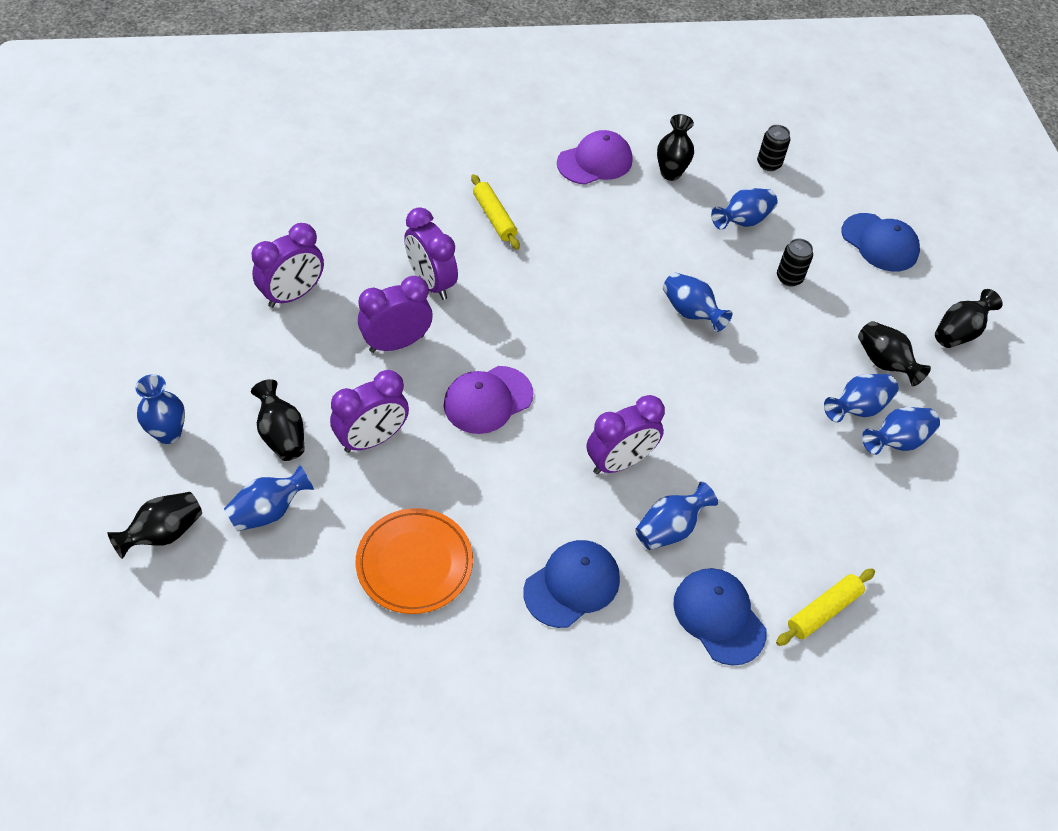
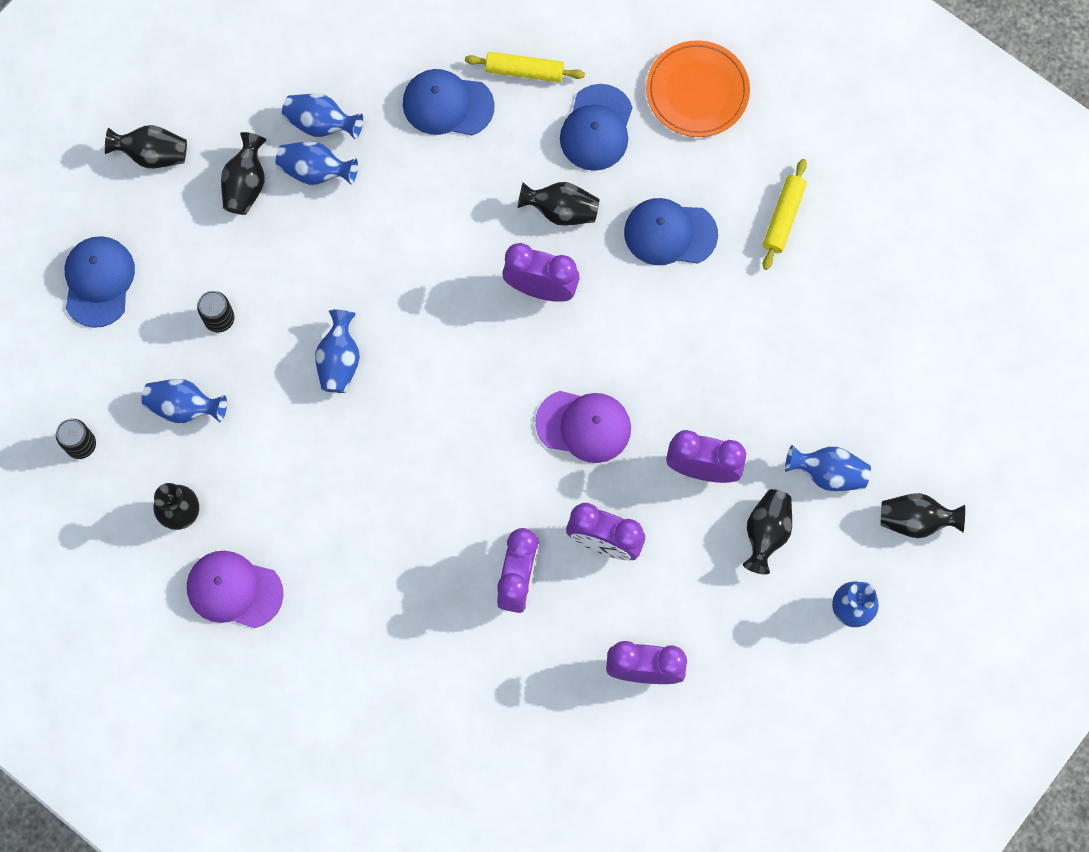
camera: 130 degrees left, 20 degrees up
(414, 563) = (761, 342): orange plate -> orange plate (697, 91)
(494, 217) = (394, 605): yellow rolling pin -> yellow rolling pin (783, 217)
(670, 528) = (561, 211): blue vase -> black vase
(840, 532) = (447, 104): none -> blue cap

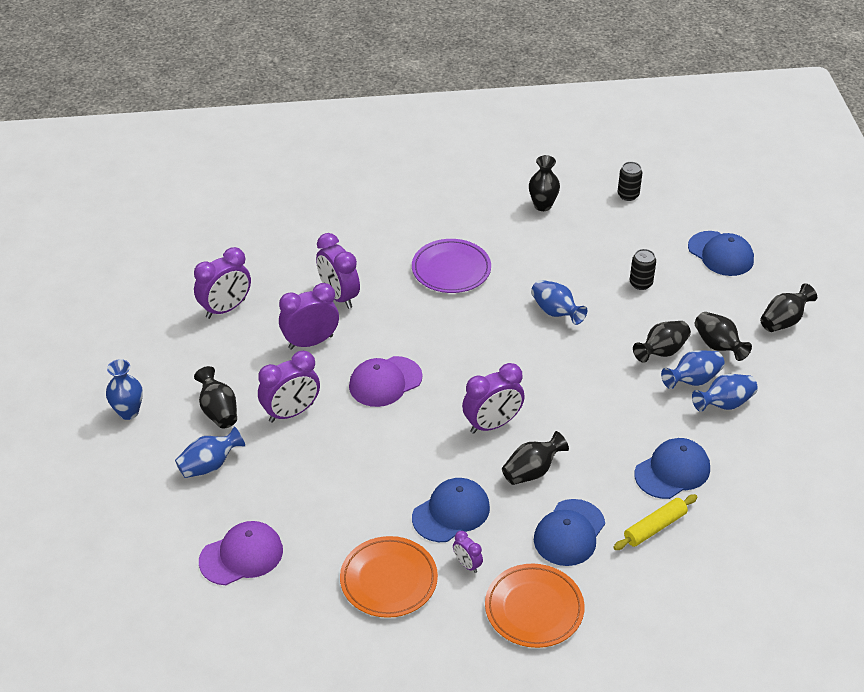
camera: 135 degrees right, 30 degrees down
(184, 407) = (603, 241): blue vase -> none
(234, 590) = (478, 199): purple cap -> purple cap (241, 555)
(374, 512) = (451, 269): none -> purple plate
(596, 128) = (569, 533): blue cap -> blue cap turned 120 degrees counterclockwise
(707, 174) = (467, 564): none -> purple clock
(783, 217) = (388, 580): yellow rolling pin -> orange plate
(915, 520) = (127, 482): black vase -> black vase (662, 352)

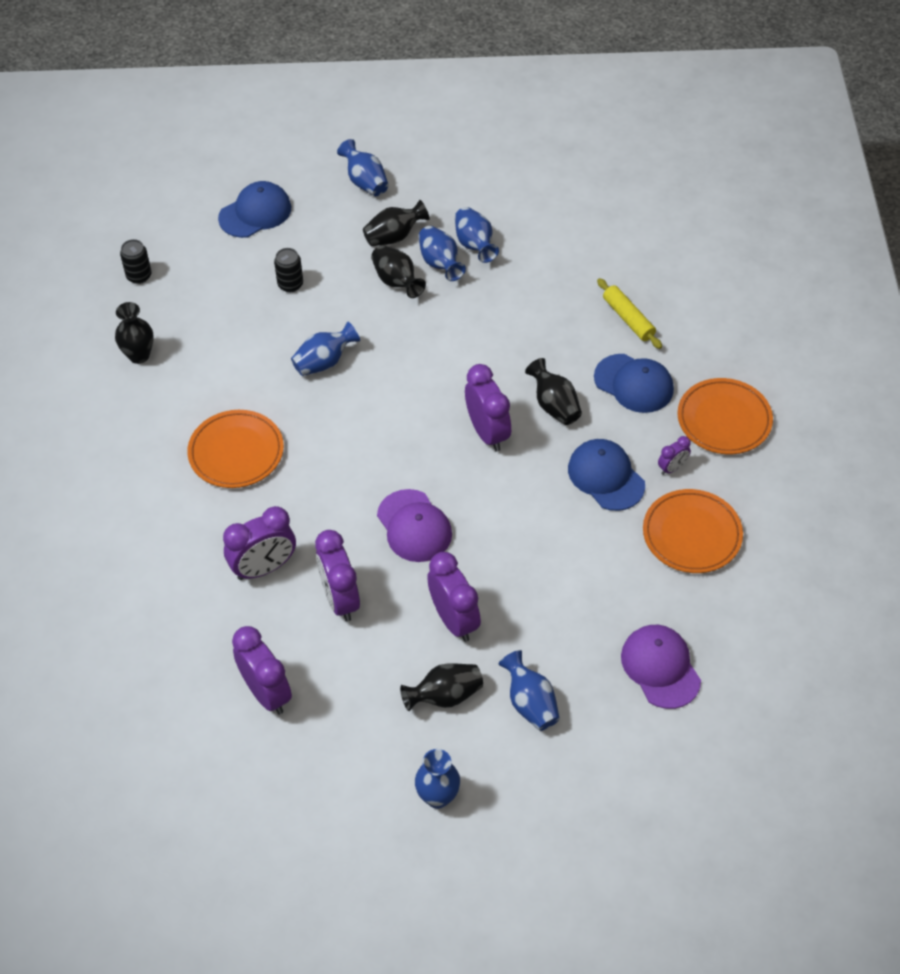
camera: 85 degrees left, 10 degrees up
(451, 269) = (236, 452): purple plate -> orange plate
(672, 471) = (559, 296): blue cap -> none
(783, 321) = (365, 182): black vase -> blue vase

